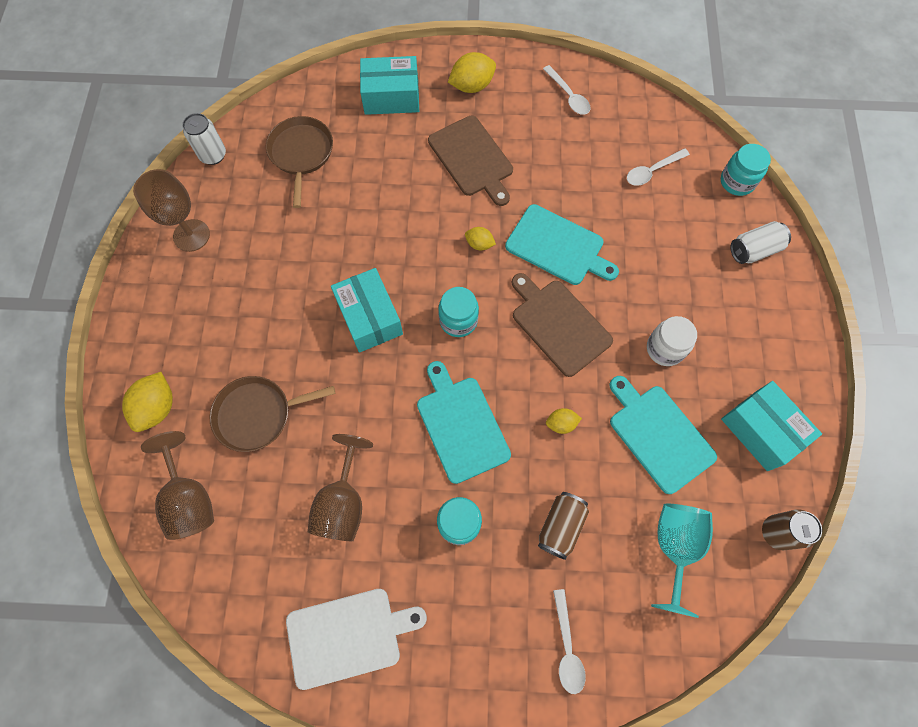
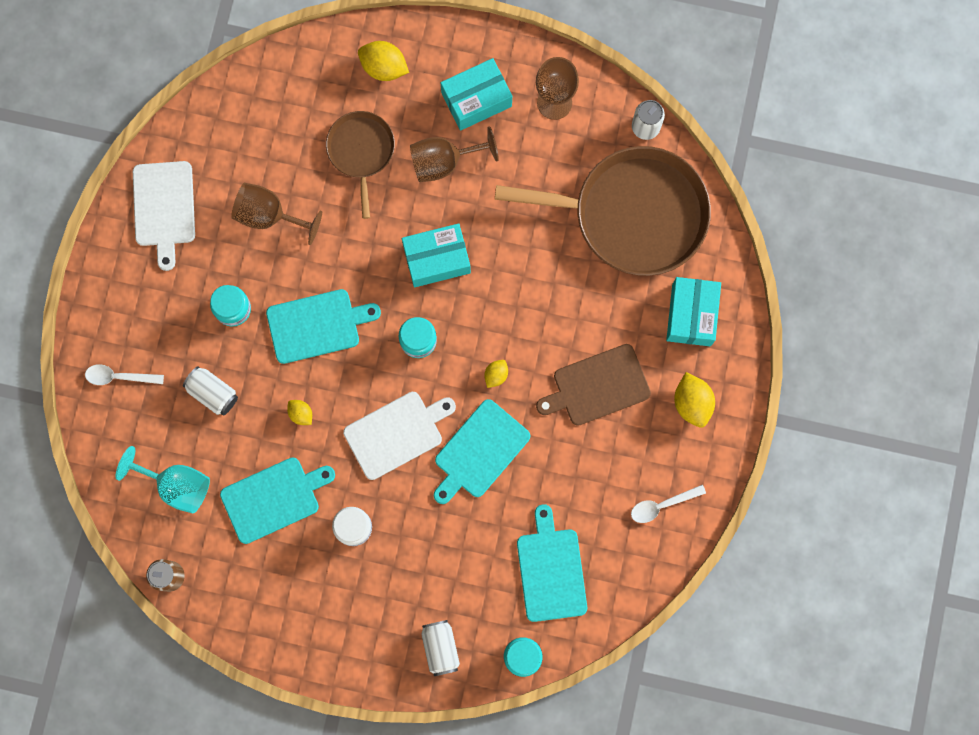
camera: 100 degrees right, 10 degrees up
(189, 499) = (298, 91): brown goblet -> brown goblet (444, 162)
(301, 154) = (632, 214): brown pan -> brown pan, size x1.91
(558, 324) = (397, 433): brown cutting board -> white cutting board
(560, 526) = (213, 393): brown can -> white can
(561, 424) = (301, 414): yellow lemon -> yellow lemon turned 45 degrees counterclockwise
(652, 171) = (551, 570): white spoon -> turquoise cutting board
(761, 430) = (259, 593): turquoise box -> turquoise box (476, 100)

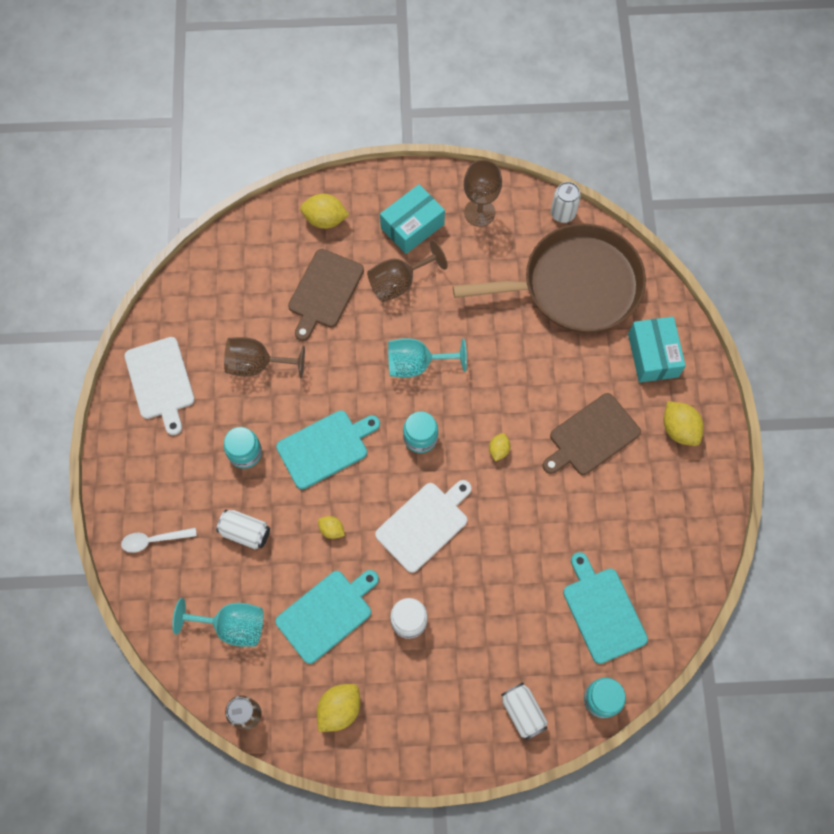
camera: 15 degrees left, 10 degrees down
(261, 596) = (339, 709): none -> yellow lemon
(361, 151) = (324, 292): brown pan -> brown cutting board
(436, 259) = (416, 364): turquoise box -> turquoise goblet
(479, 452) = (504, 521): turquoise cutting board -> none
(662, 505) = (683, 525): white spoon -> none

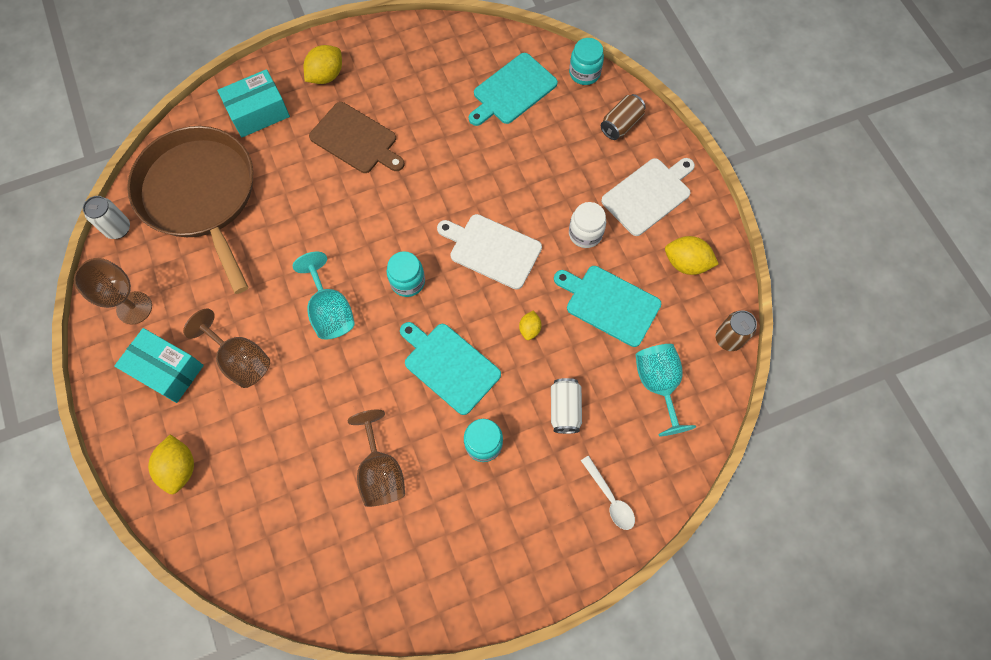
camera: 110 degrees left, 0 degrees up
(160, 381) = (435, 572): white cutting board -> white cutting board (648, 194)
(324, 292) = (272, 433): brown cutting board -> none
(498, 450) = (396, 210): yellow lemon -> none
(523, 712) = (621, 124): white can -> brown can

